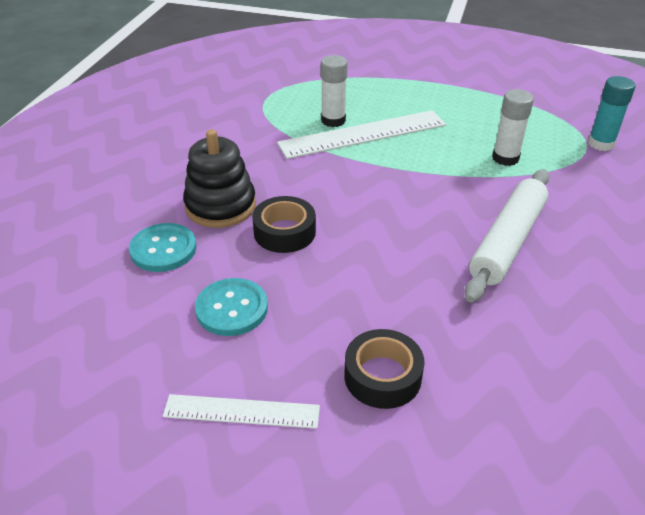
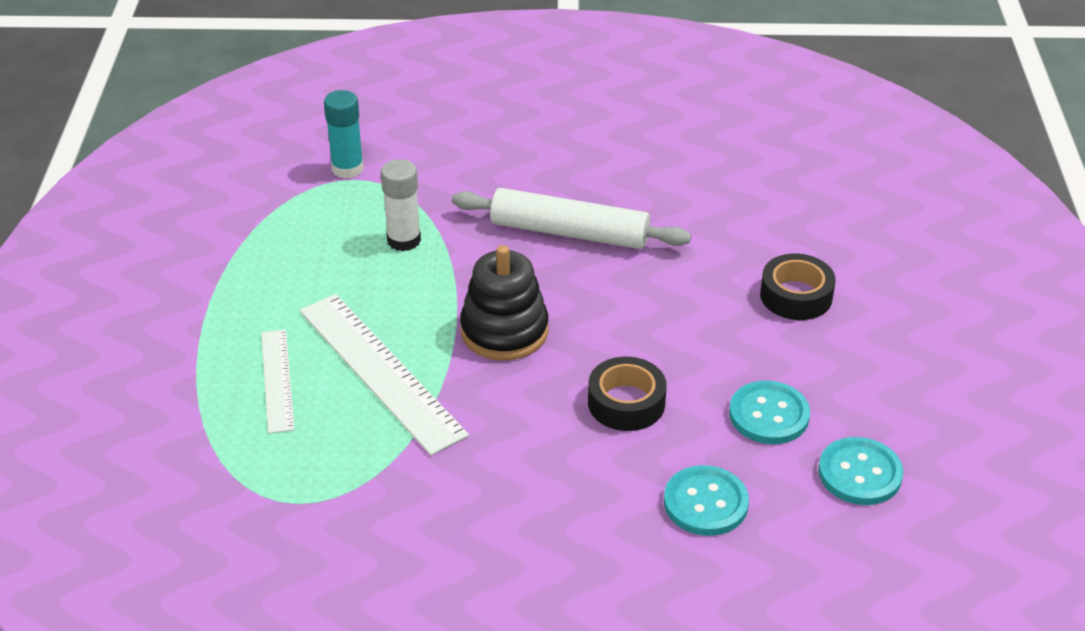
camera: 105 degrees left, 0 degrees up
(134, 347) = (860, 473): none -> turquoise button
(220, 206) = (600, 475): black stacking toy -> black stacking toy (504, 331)
(241, 411) = (885, 375): white ruler -> white ruler (277, 380)
(333, 120) = (349, 408): white glue stick -> none

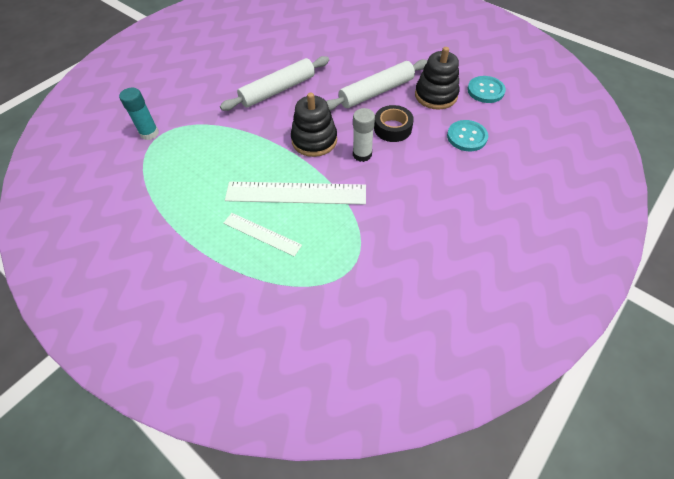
camera: 50 degrees left, 15 degrees up
(404, 240) = (221, 140): white glue stick -> white glue stick (362, 154)
(692, 340) = (376, 92): none -> white rolling pin
(769, 415) = (436, 95): turquoise button -> black stacking toy
(796, 296) = (381, 55): black tape -> none

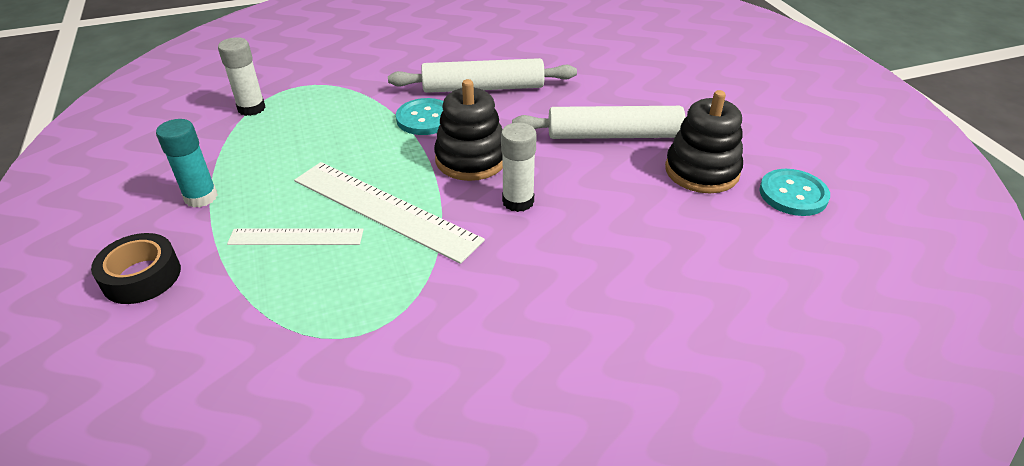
camera: 30 degrees right, 15 degrees down
(143, 165) = (251, 108): none -> white glue stick
(149, 133) = (293, 80): turquoise glue stick -> turquoise glue stick (201, 197)
(262, 234) = (296, 237): white ruler -> white ruler turned 60 degrees counterclockwise
(392, 128) = (594, 187): black tape -> black tape (141, 276)
(466, 137) = (701, 243): turquoise button -> turquoise button (425, 119)

